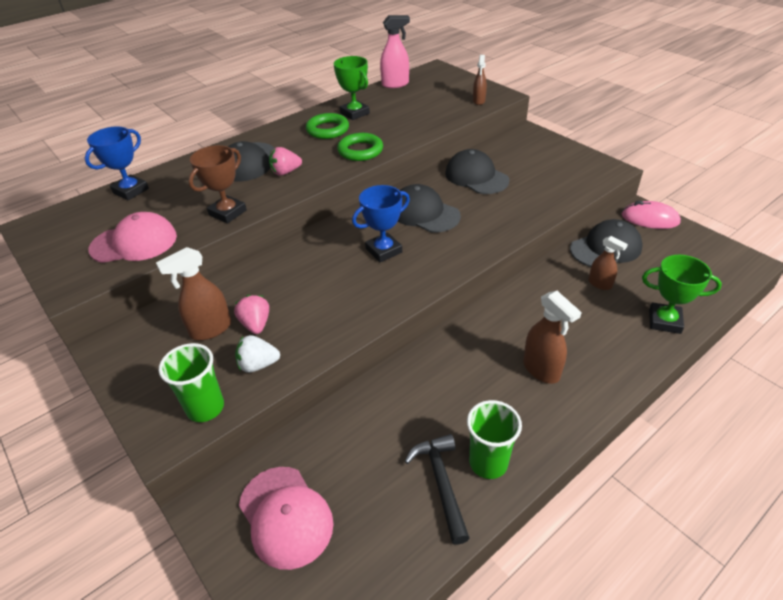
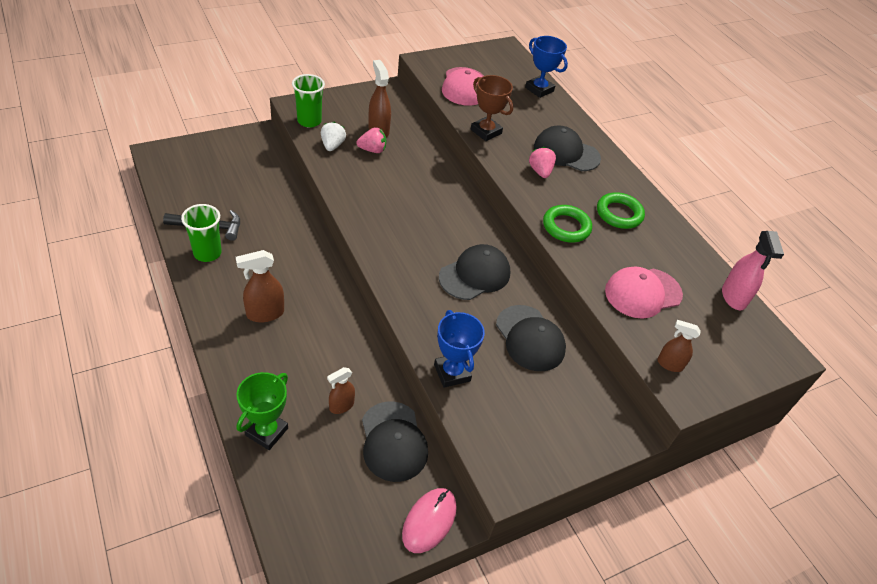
camera: 95 degrees right, 5 degrees up
(285, 516) = (233, 160): pink cap -> pink cap (643, 293)
(354, 113) = (655, 242): green trophy -> none
(384, 251) = (427, 232): blue trophy -> blue trophy (452, 373)
(476, 177) = (530, 338): black cap -> black cap turned 90 degrees clockwise

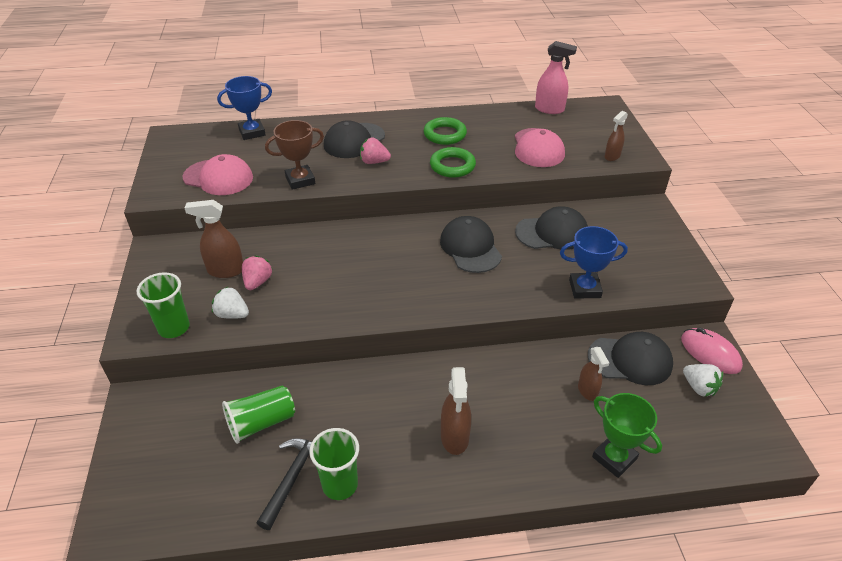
camera: 65 degrees left, 5 degrees down
(254, 199) = (261, 423): none -> green cup
(374, 508) = (699, 387): none -> white strawberry

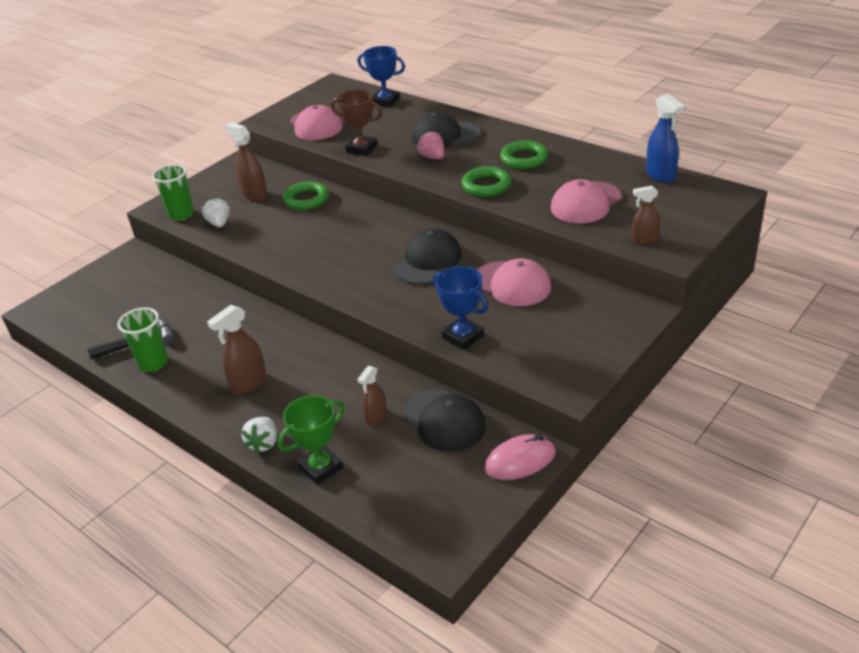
camera: 50 degrees right, 5 degrees down
(257, 282) = (261, 211): pink strawberry -> none
(261, 423) = (167, 304): green cup -> none
(285, 250) = (306, 200): none -> green ring
(549, 109) = (660, 175): pink spray bottle -> blue spray bottle
(552, 233) = (511, 284): black cap -> pink cap
(614, 458) = (321, 468): green trophy -> green trophy turned 45 degrees clockwise
(699, 387) = (464, 475): white strawberry -> white strawberry (263, 443)
(710, 353) = (520, 460): pink mouse -> pink mouse turned 60 degrees clockwise

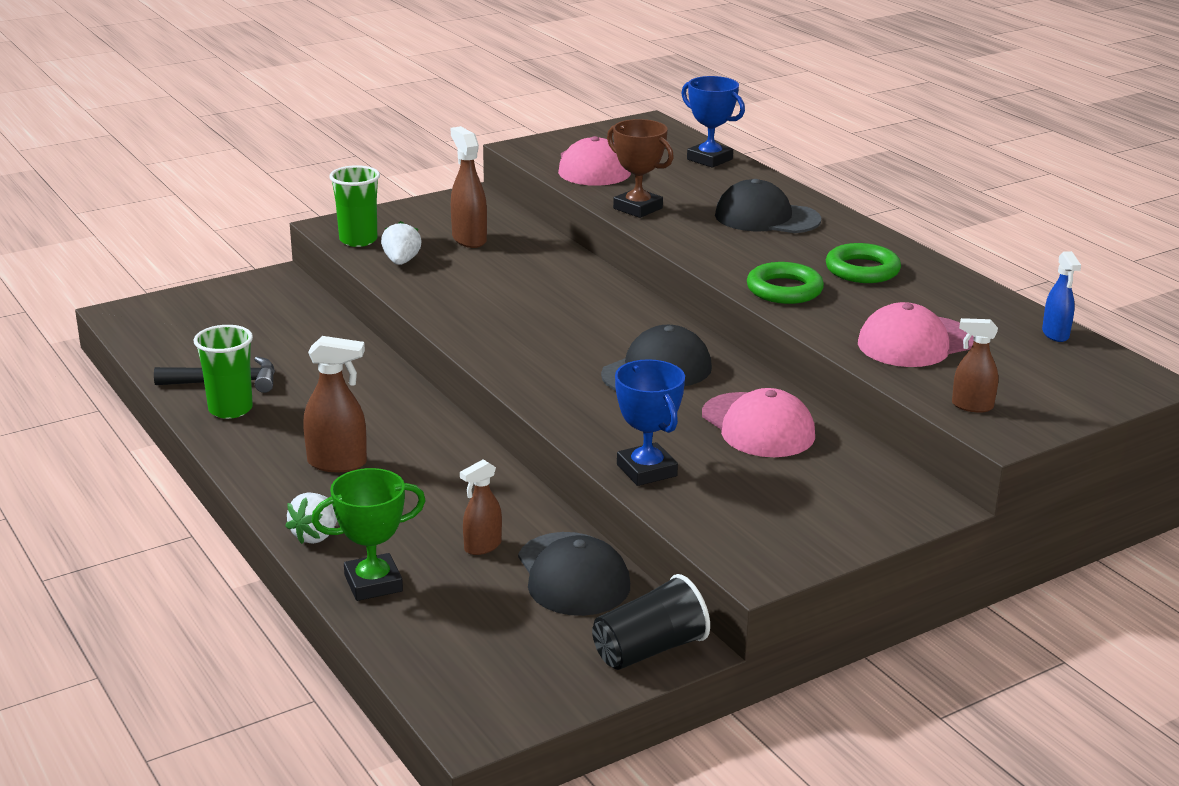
camera: 15 degrees right, 10 degrees down
(248, 383) = (338, 463): brown spray bottle -> brown spray bottle turned 150 degrees counterclockwise
(306, 200) = (536, 260): green ring -> none
(433, 157) = (731, 240): pink strawberry -> none
(520, 460) = (649, 650): pink mouse -> black cup
(660, 175) = (1055, 334): blue spray bottle -> blue spray bottle, size x0.65

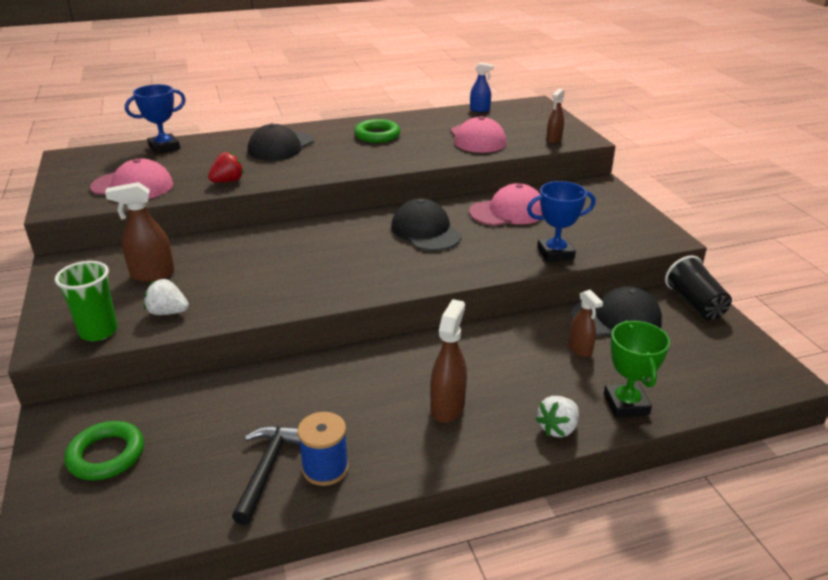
camera: 75 degrees left, 5 degrees up
(230, 409) = (325, 468): green cup -> blue spool
(316, 535) = (558, 428): white strawberry -> white strawberry turned 90 degrees clockwise
(638, 208) = (228, 181): brown trophy -> red strawberry
(784, 290) = (392, 158): green ring -> green ring (106, 455)

